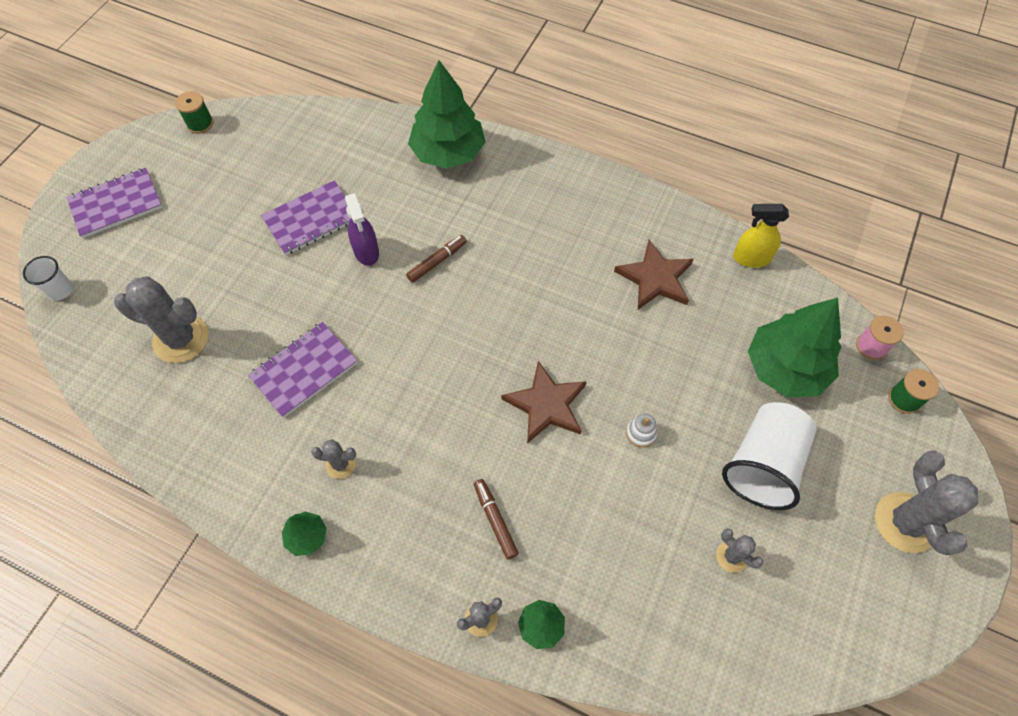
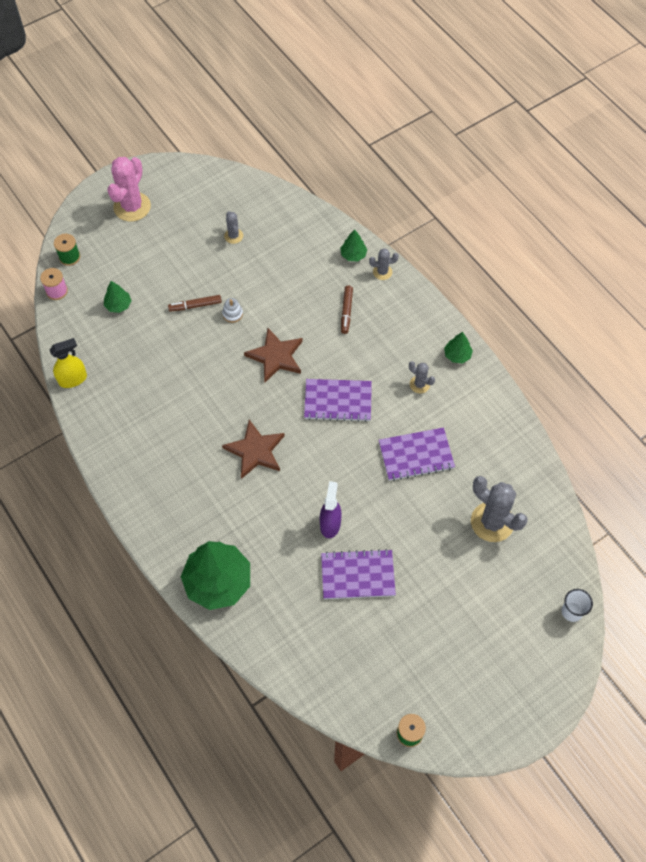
camera: 150 degrees left, 0 degrees up
(116, 204) = (509, 677): purple notebook -> purple notebook (338, 401)
(437, 261) = (284, 489): brown marker -> brown marker (195, 306)
(655, 278) = (146, 399): brown star -> brown star (255, 451)
(751, 258) = (73, 379): yellow spray bottle -> yellow spray bottle turned 60 degrees counterclockwise
(763, 465) = (179, 265): white cup -> none
(785, 368) = (118, 305): green tree -> green tree, size x0.46
(905, 522) = (132, 207): grey cactus -> pink cactus

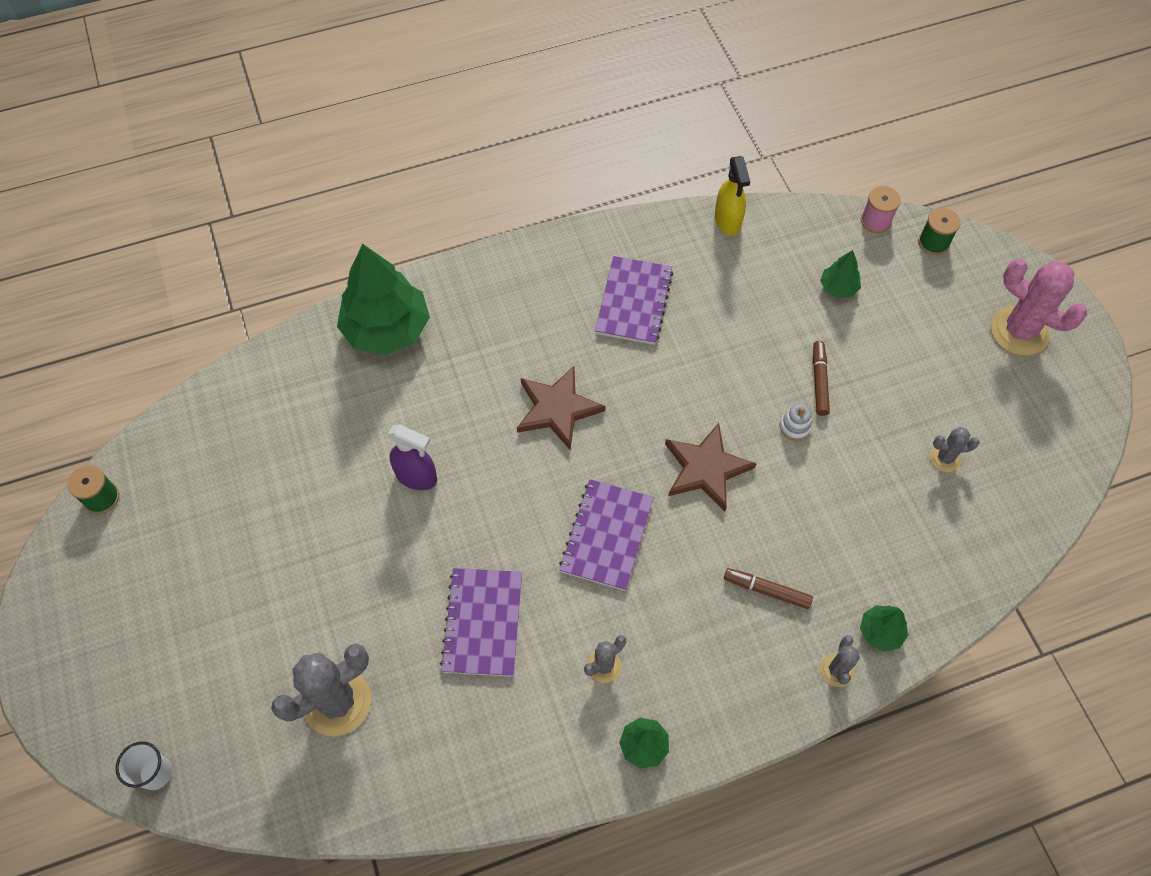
camera: 105 degrees right, 0 degrees up
(357, 575) = (330, 492): purple notebook -> purple notebook (634, 302)

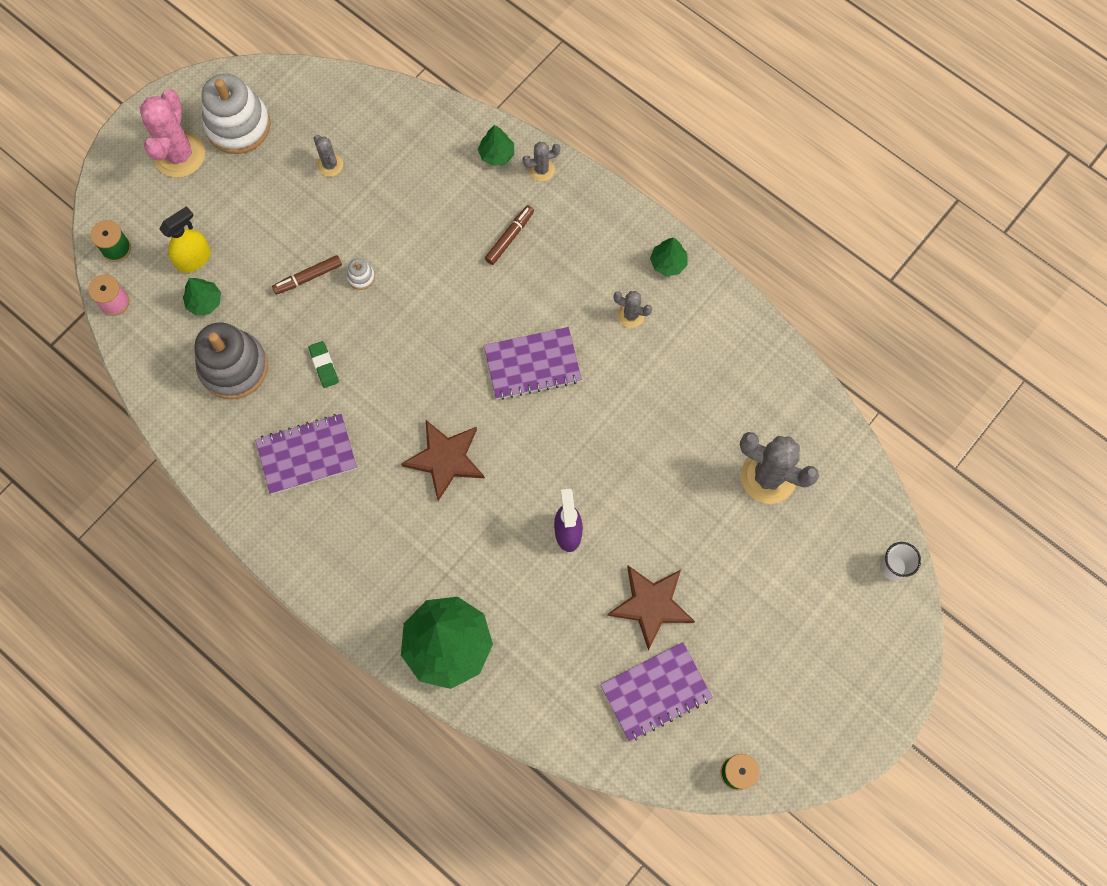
camera: 120 degrees left, 10 degrees up
(482, 623) = (651, 413): purple notebook -> purple notebook (655, 692)
(706, 469) = (435, 323): brown star -> brown star (651, 605)
(715, 353) = (324, 365): none -> green eraser
(727, 221) = (176, 421): yellow spray bottle -> yellow spray bottle (194, 259)
(756, 283) = (233, 367): none -> grey stacking toy
(767, 590) = (509, 237): brown marker -> brown marker turned 135 degrees counterclockwise
(1033, 395) = (238, 125): none -> white stacking toy

